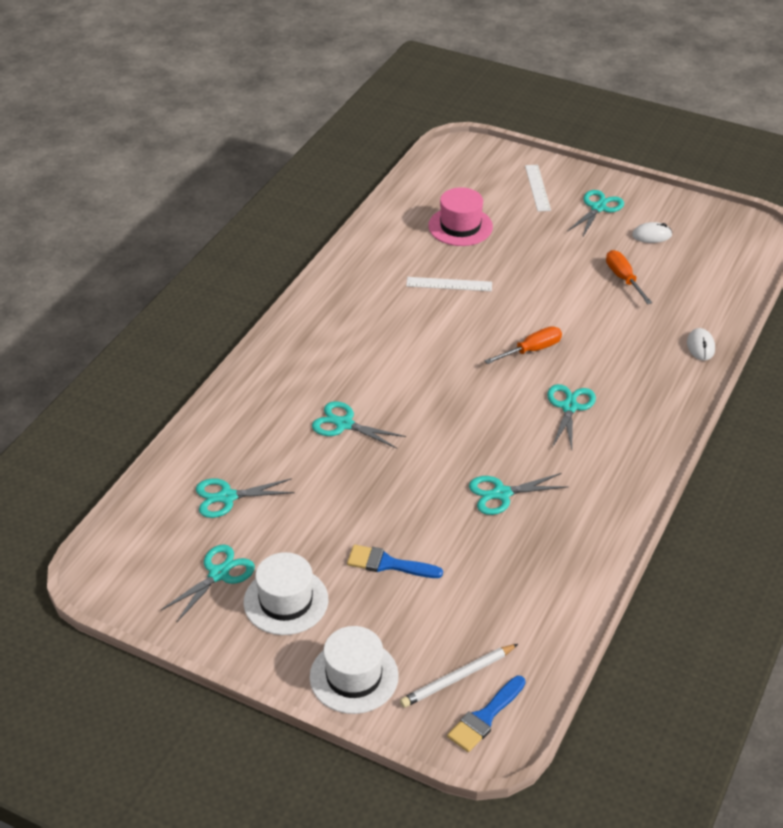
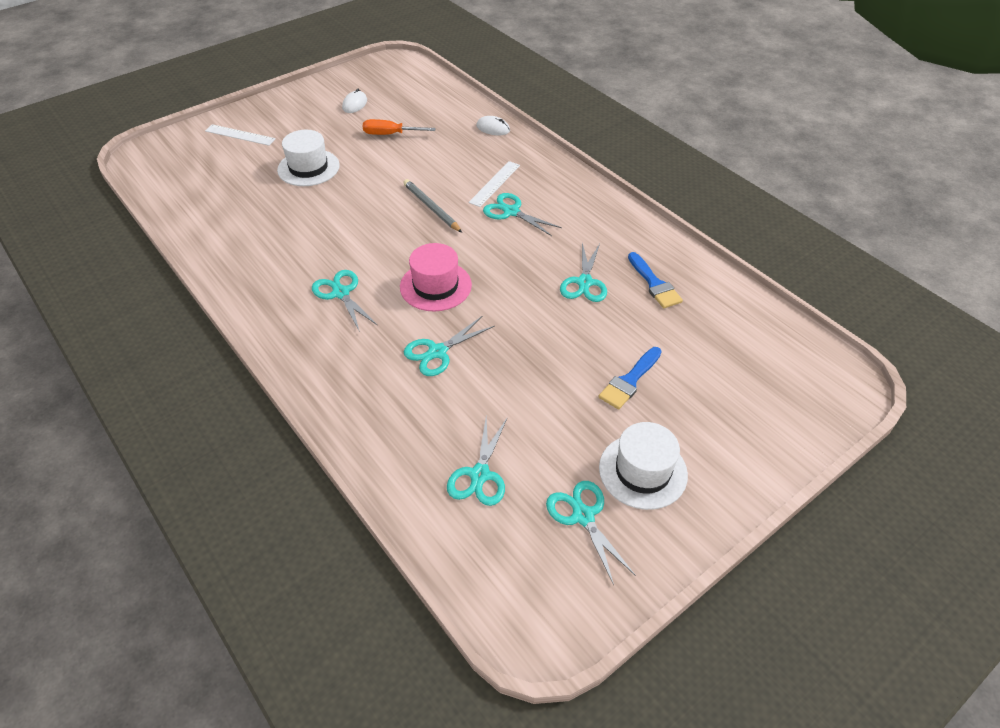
camera: 65 degrees left, 5 degrees up
(354, 676) = (753, 450): white hat -> white hat (308, 168)
(449, 284) = (310, 224): white ruler -> white ruler (494, 183)
(458, 677) = (776, 380): white pencil -> none
(460, 226) = (243, 192): pink hat -> pink hat (435, 286)
(485, 717) = (822, 378): blue brush -> blue brush (654, 284)
(531, 350) = (431, 208): orange screwdriver -> grey pencil
(598, 208) = (297, 116): turquoise scissors -> turquoise scissors (341, 293)

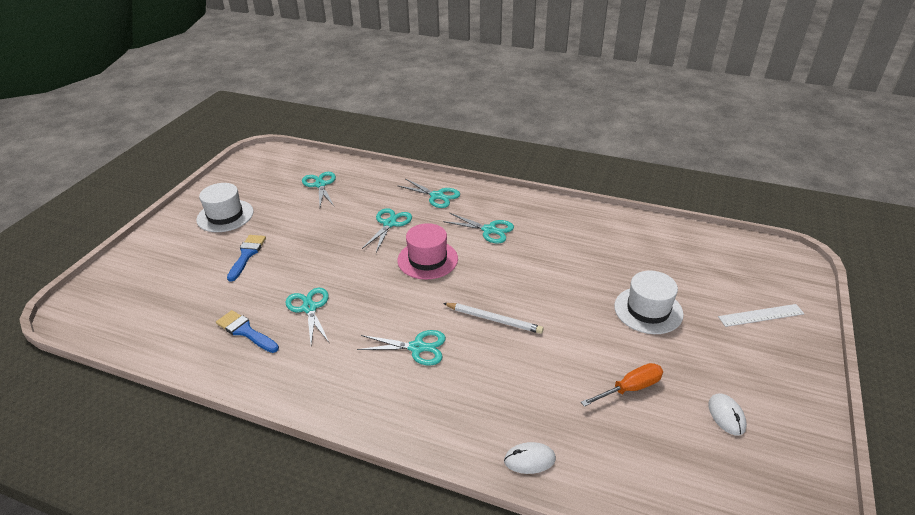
camera: 150 degrees right, 10 degrees down
(431, 208) = (493, 319): grey pencil -> white pencil
(494, 183) = (459, 374): white ruler -> none
(583, 516) = (254, 189): turquoise scissors -> turquoise scissors (437, 196)

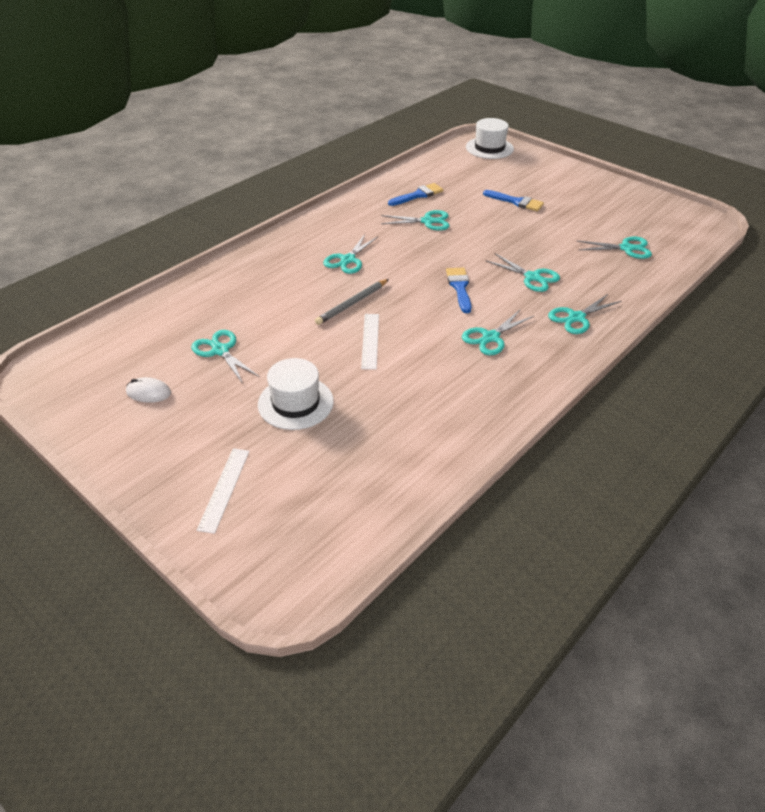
camera: 110 degrees right, 5 degrees up
(225, 216) = (584, 196): white hat -> white hat (489, 148)
(427, 259) = (459, 287): pink hat -> blue brush
(493, 319) = (352, 303): white pencil -> grey pencil
(529, 460) = (208, 282): white mouse -> none
(539, 292) = (370, 341): none -> white ruler
(630, 388) = (220, 350): orange screwdriver -> turquoise scissors

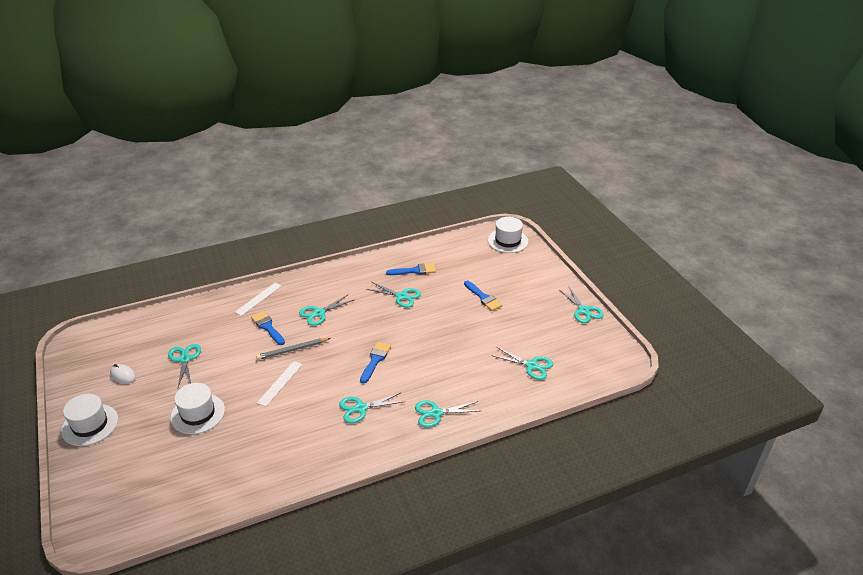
camera: 25 degrees right, 5 degrees down
(153, 462) = (90, 425): none -> white hat
(224, 489) = (113, 458): white ruler -> white ruler (258, 299)
(298, 289) = (267, 327): none -> blue brush
(532, 277) = (435, 368): turquoise scissors -> turquoise scissors (584, 311)

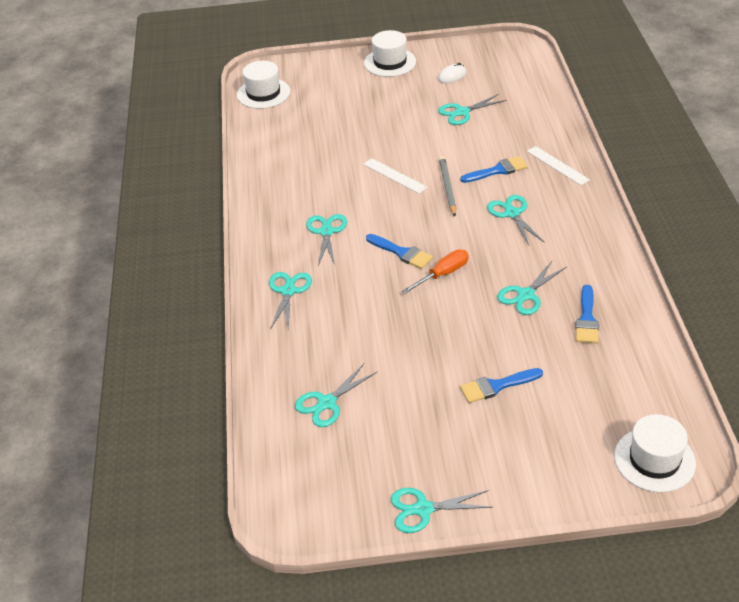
camera: 110 degrees right, 5 degrees up
(185, 359) = (462, 112): turquoise scissors -> turquoise scissors turned 150 degrees clockwise
(198, 413) = (374, 121): white hat -> white hat (263, 93)
(392, 335) = (443, 274): none -> orange screwdriver

